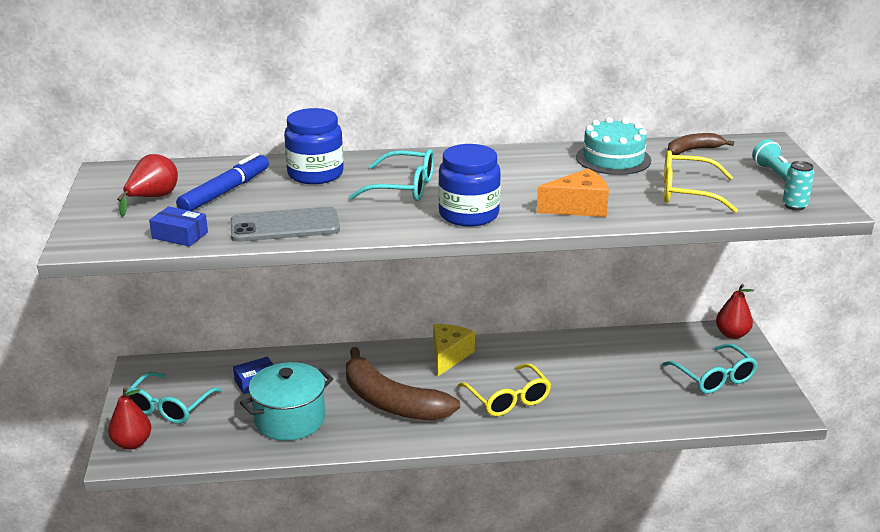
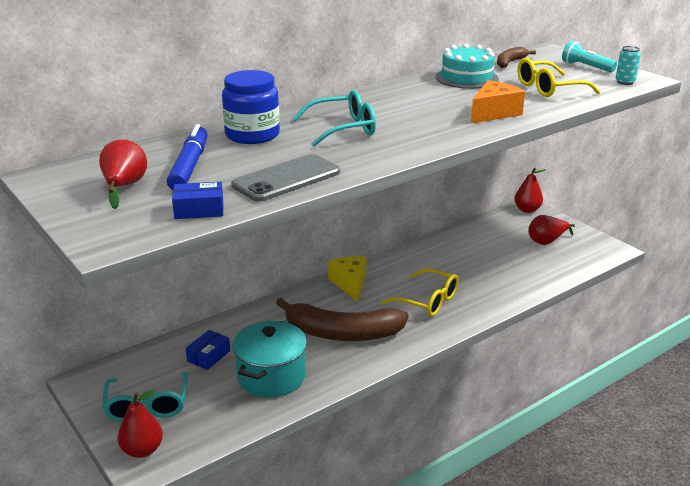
camera: 30 degrees left, 0 degrees up
(468, 214) = (423, 135): blue jar -> none
(714, 378) = (547, 241): turquoise glasses -> red pear

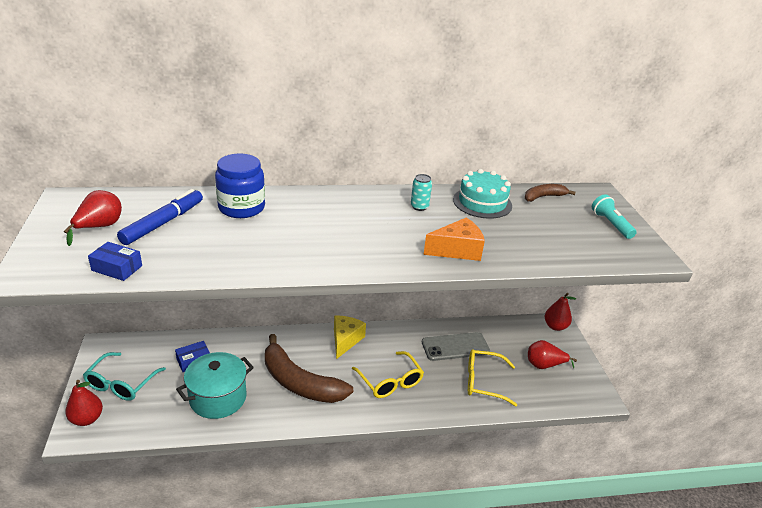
camera: 25 degrees right, 5 degrees up
(286, 179) = (210, 261): grey phone -> grey phone (455, 347)
(343, 129) = (314, 224): turquoise glasses -> none
(548, 88) = (543, 238): yellow glasses -> yellow glasses (483, 382)
(625, 82) = (629, 254): turquoise can -> turquoise can (419, 207)

